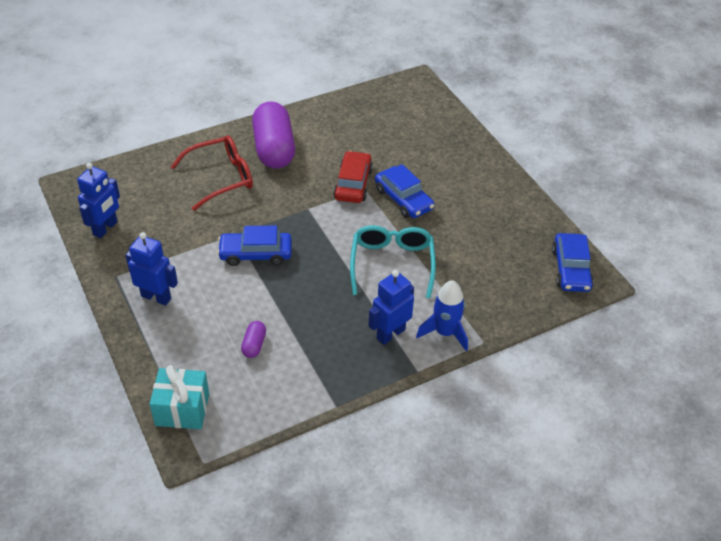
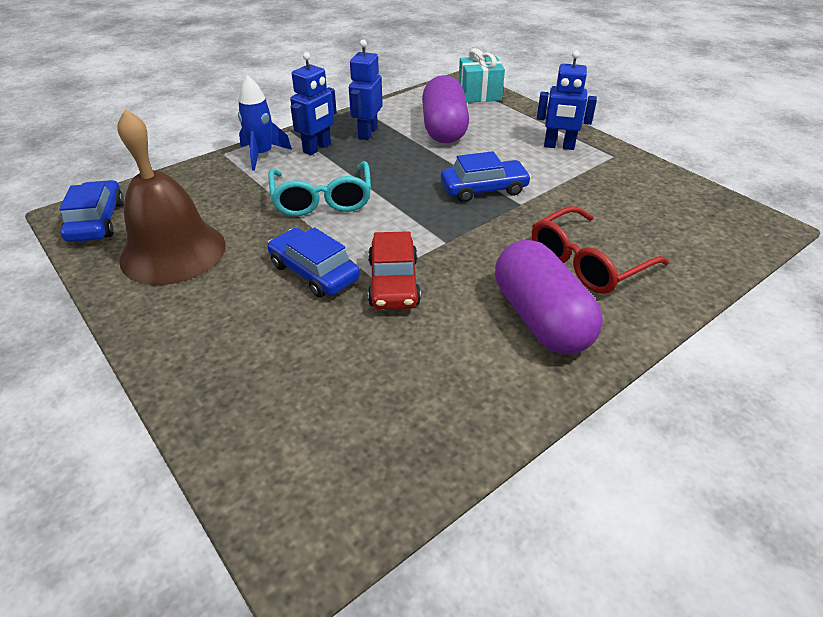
camera: 170 degrees right, 5 degrees down
(105, 228) = (671, 190): blue robot -> blue robot (367, 133)
(254, 345) = (444, 129): purple capsule -> purple capsule, size x2.37
(502, 230) = (173, 252): none -> brown bell

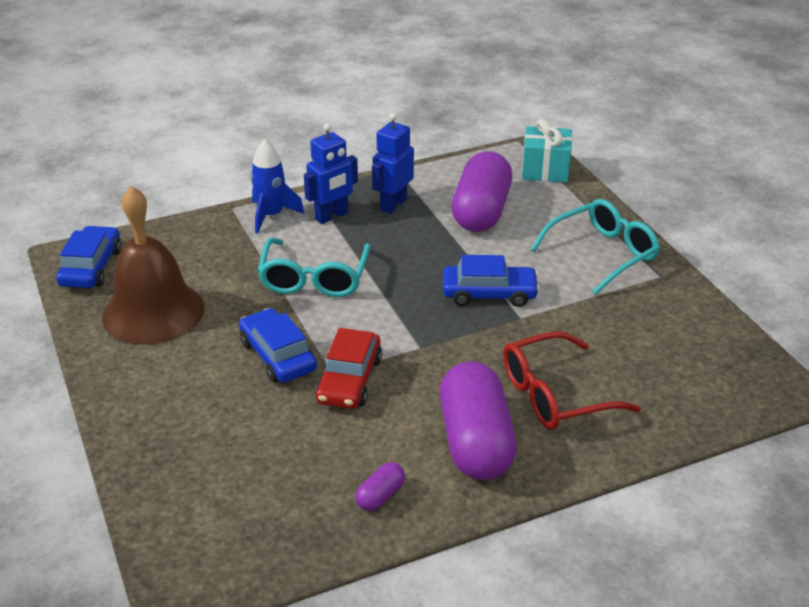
camera: 15 degrees right, 5 degrees down
(476, 391) = (380, 496): none -> purple capsule
(559, 146) = (602, 254): blue robot -> turquoise glasses

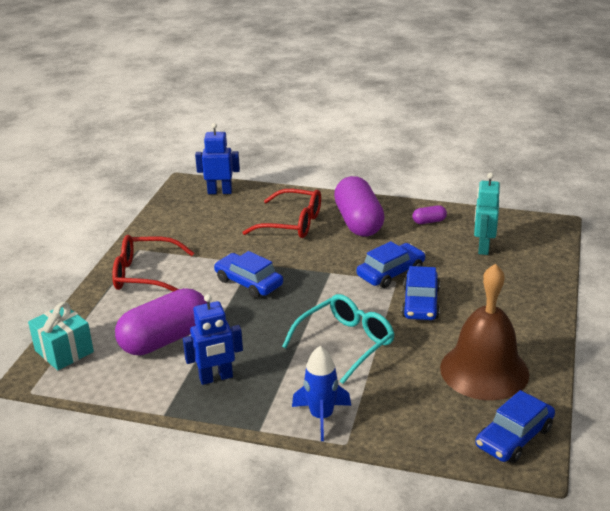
camera: 140 degrees left, 5 degrees down
(263, 482) = (483, 247): none -> turquoise robot
(332, 216) = (275, 391): blue robot -> blue robot (220, 192)
(349, 380) = (391, 273): red car -> blue car
(475, 442) = (358, 222): purple capsule -> purple capsule turned 45 degrees counterclockwise
(602, 254) = (145, 275): turquoise glasses -> red glasses

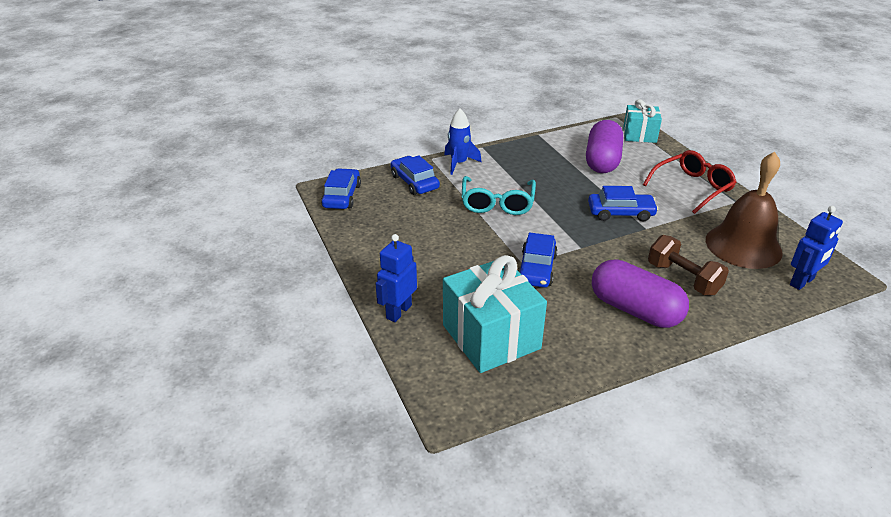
camera: 140 degrees right, 5 degrees up
(216, 378) = (541, 156): blue robot -> blue robot (398, 312)
(292, 223) = (683, 278): red glasses -> brown dumbbell
(420, 303) = (483, 253): blue car -> blue car (414, 182)
(429, 221) = (576, 346): purple capsule -> none
(483, 247) = (491, 337): turquoise robot -> turquoise gift
(484, 370) = (390, 224): brown bell -> brown bell (743, 246)

